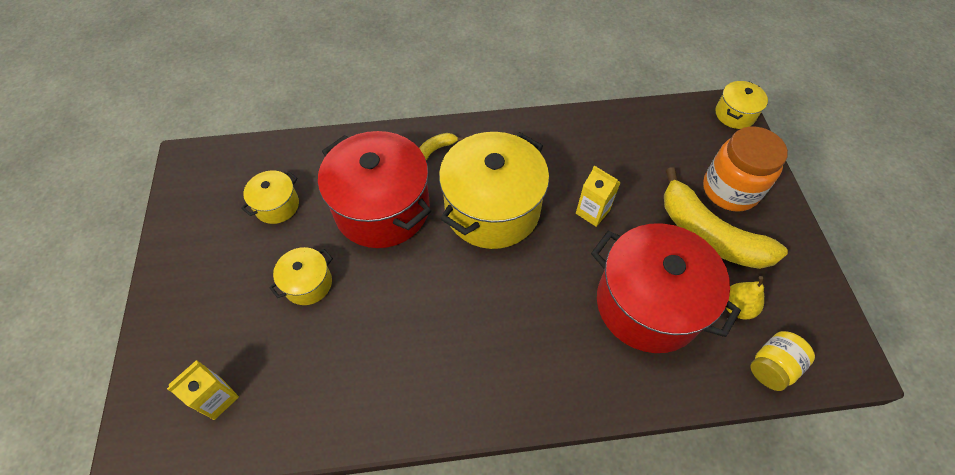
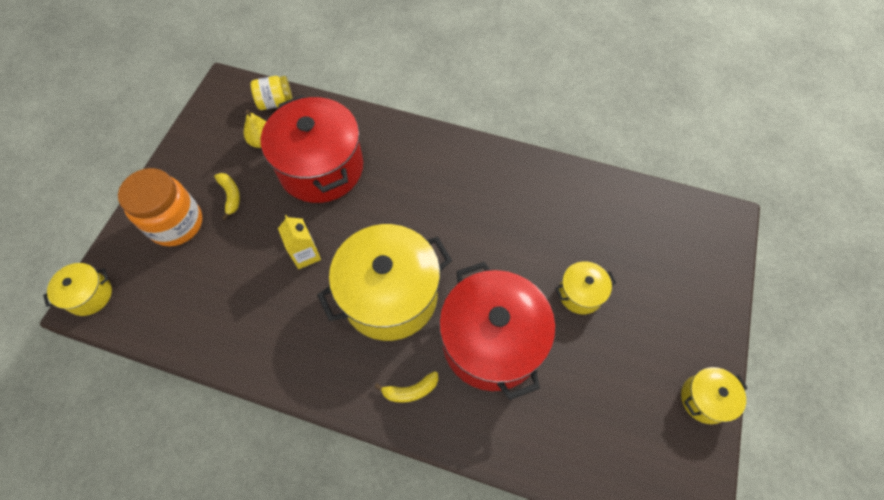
camera: 155 degrees left, 5 degrees up
(218, 398) = (665, 231): yellow carton -> none
(277, 206) = (596, 392): yellow pot -> yellow pot (704, 399)
(709, 235) = (231, 196): yellow banana -> yellow banana, size x0.44

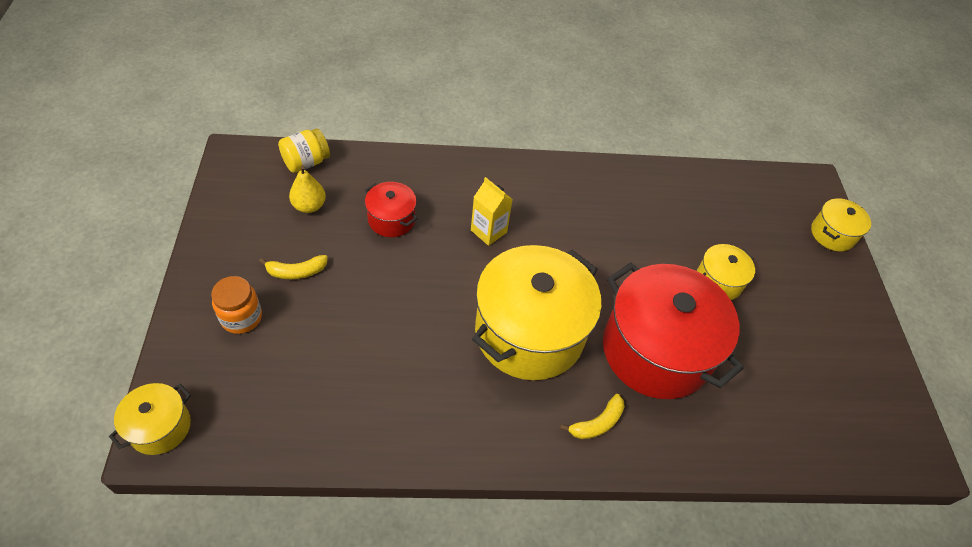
camera: 25 degrees left, 10 degrees down
(176, 224) = (241, 317): orange jar -> orange jar, size x0.59
(231, 196) = (296, 272): yellow banana -> yellow banana turned 120 degrees clockwise
(305, 254) = (415, 314): yellow carton -> yellow carton (488, 231)
(321, 168) = (391, 219): red pot -> red pot, size x0.47
(704, 399) = (875, 348): yellow pot -> yellow pot (832, 234)

